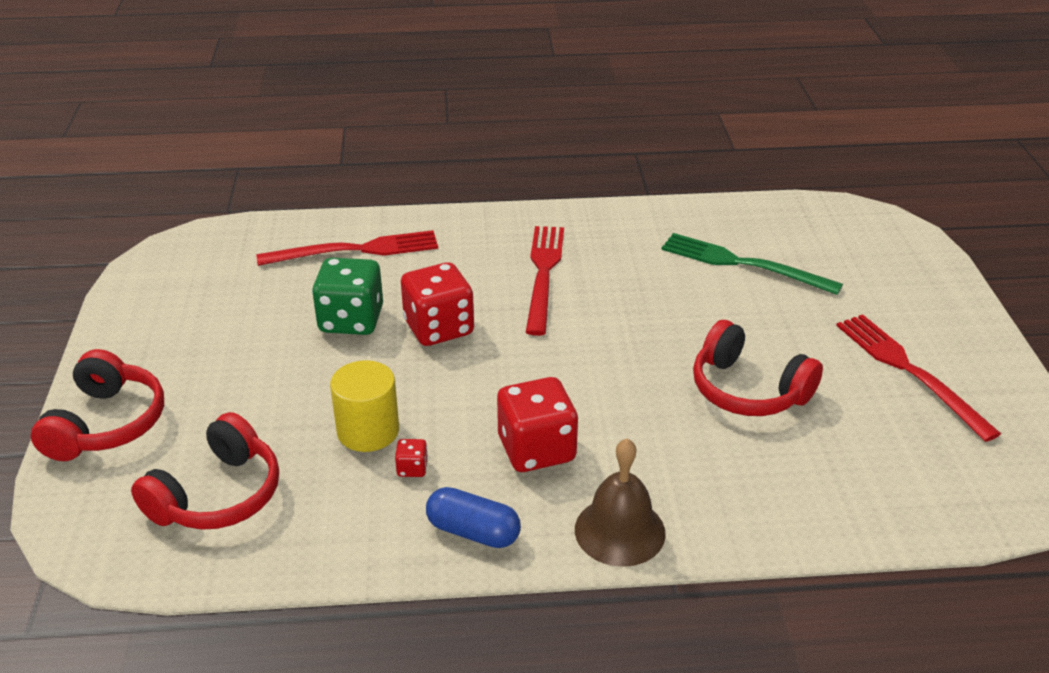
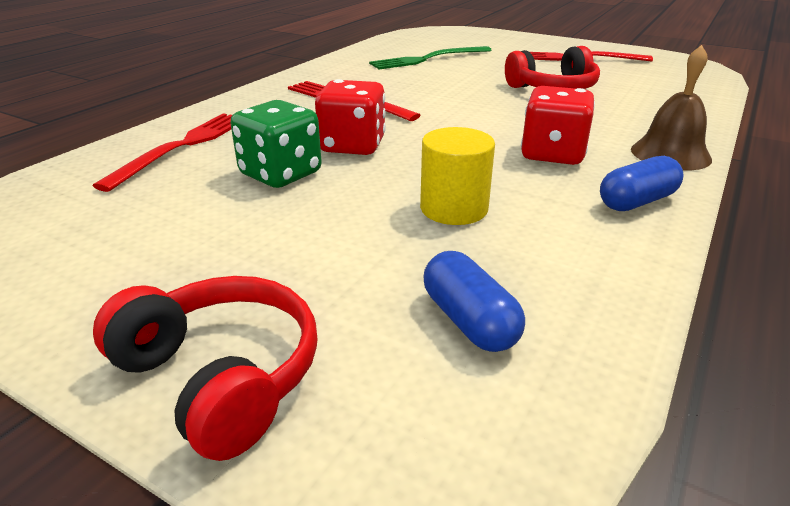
camera: 55 degrees left, 5 degrees down
(218, 495) = (469, 321): red headphones -> blue capsule
(412, 468) = (529, 204): red dice -> none

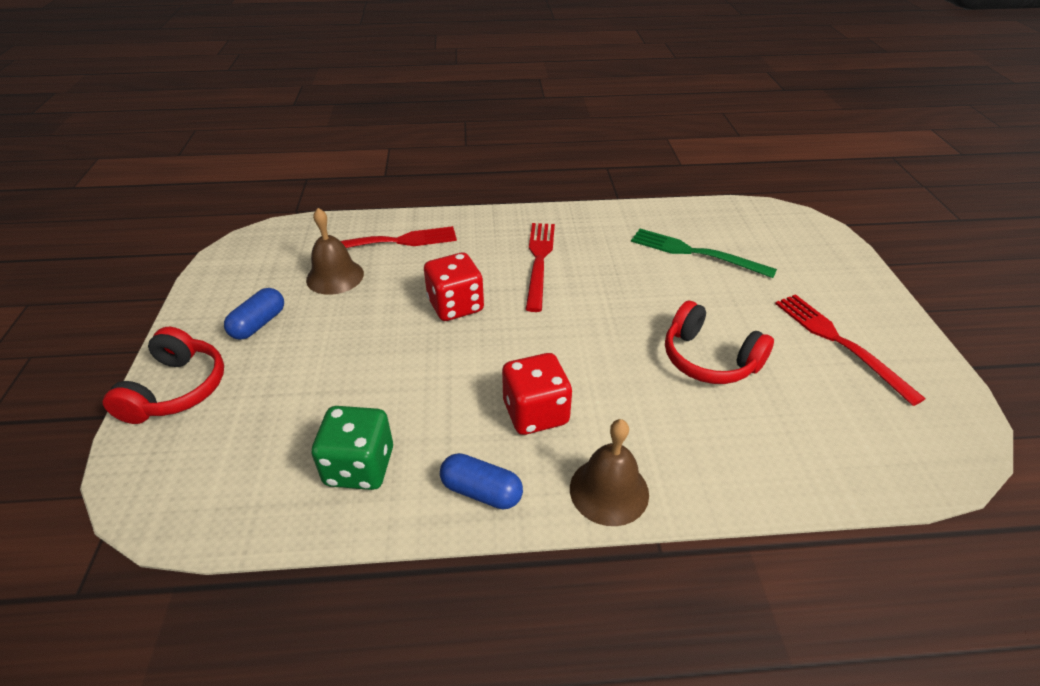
camera: 55 degrees right, 10 degrees up
(181, 191) = (335, 276): none -> brown bell
(281, 174) = (385, 299): green dice -> green dice (359, 467)
(454, 208) = (394, 396): yellow cylinder -> none
(469, 321) = (263, 456): blue capsule -> blue capsule (259, 324)

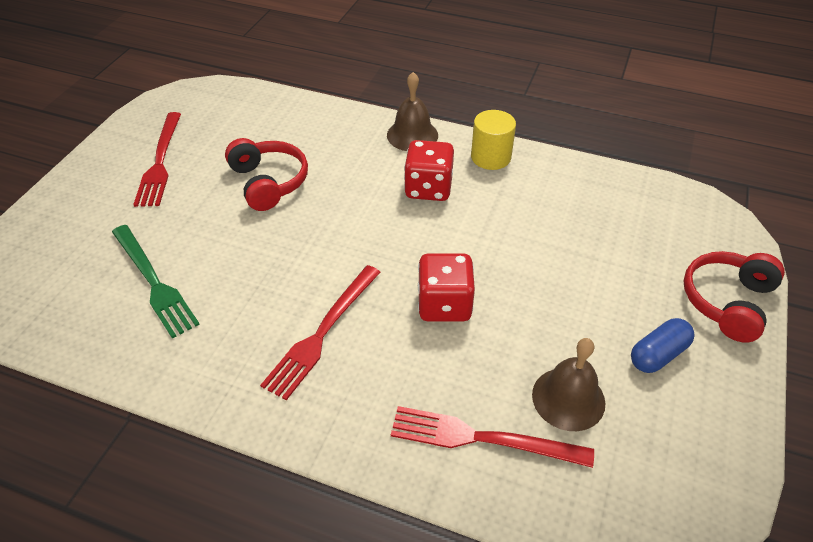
camera: 155 degrees left, 5 degrees up
(359, 467) = (568, 194): green dice -> none
(481, 491) = (490, 157): blue capsule -> yellow cylinder

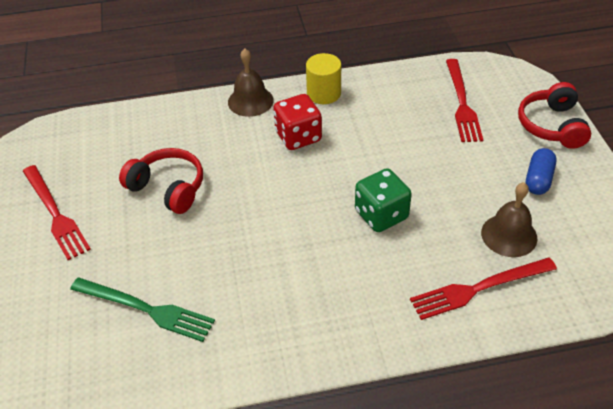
camera: 30 degrees left, 0 degrees up
(322, 333) = (313, 278): red fork -> red fork (462, 103)
(444, 305) = (381, 215): red dice -> green dice

